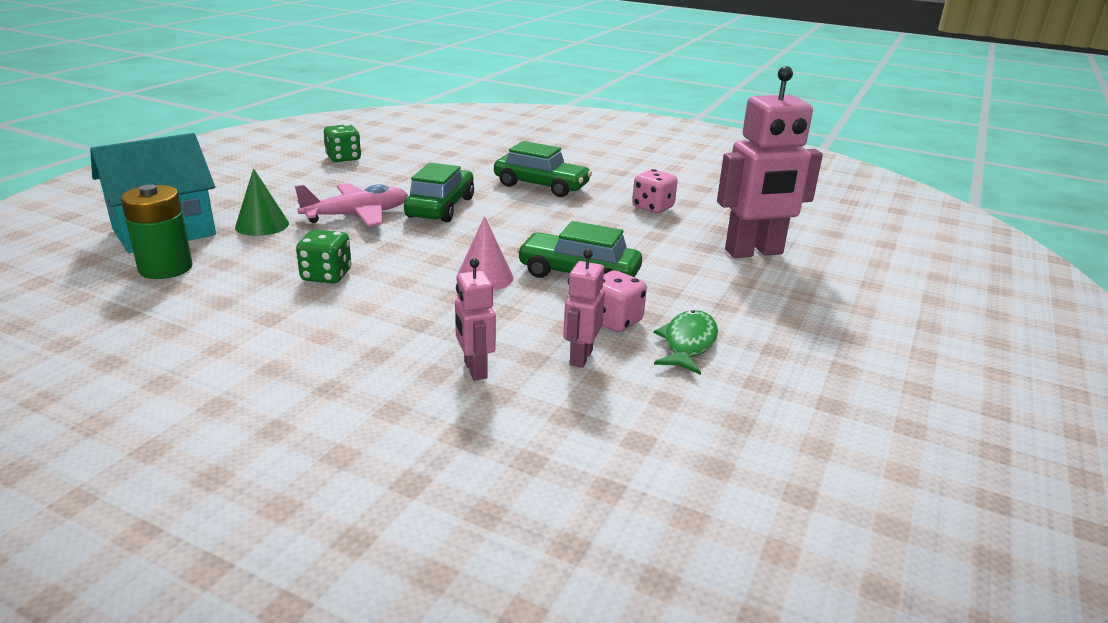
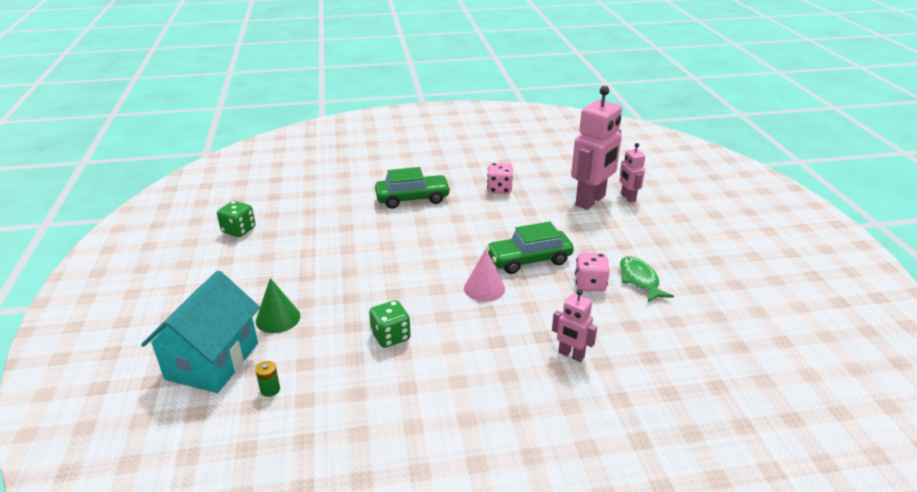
camera: 35 degrees left, 5 degrees up
(166, 268) = (270, 389): green battery -> green battery, size x0.45
(357, 215) = (332, 278): pink plane -> none
(440, 207) = (376, 245): green car -> none
(580, 357) = (606, 317): pink robot -> pink robot (628, 198)

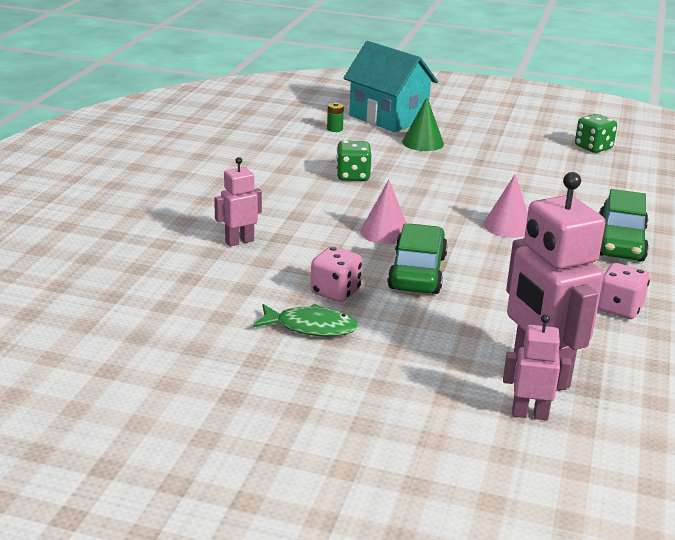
camera: 115 degrees right, 5 degrees down
(424, 240) = (508, 226): none -> pink cone

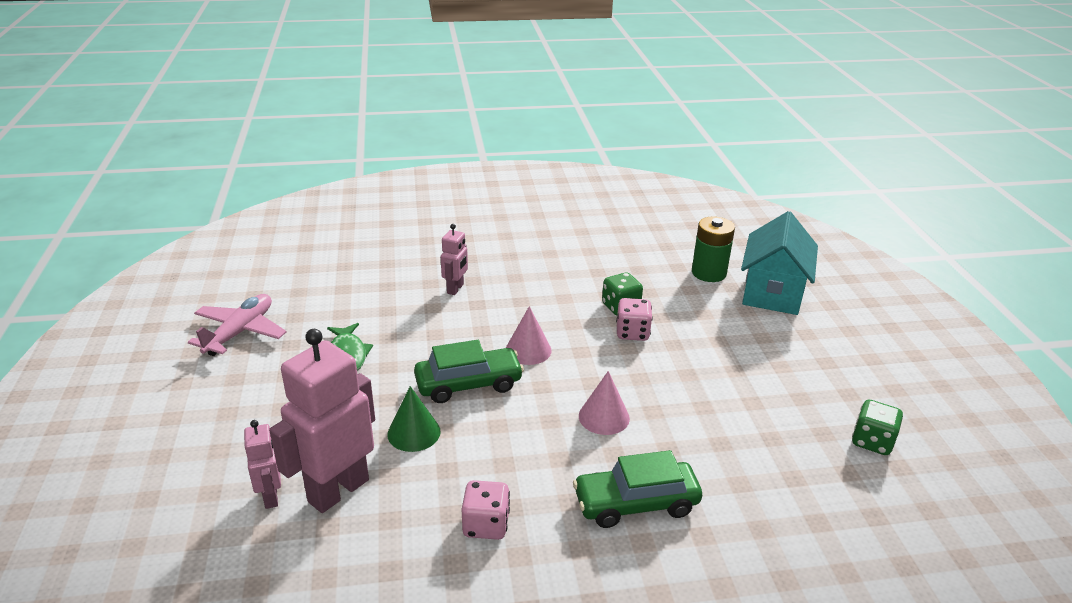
camera: 65 degrees right, 5 degrees up
(194, 392) = (240, 332): none -> pink plane
(239, 241) = (455, 289): pink robot -> pink robot turned 75 degrees clockwise
(334, 129) = (708, 273): green battery -> green battery, size x2.21
(335, 292) = (407, 352): pink dice -> pink dice (632, 333)
(423, 143) = (738, 325): green cone -> green cone (414, 433)

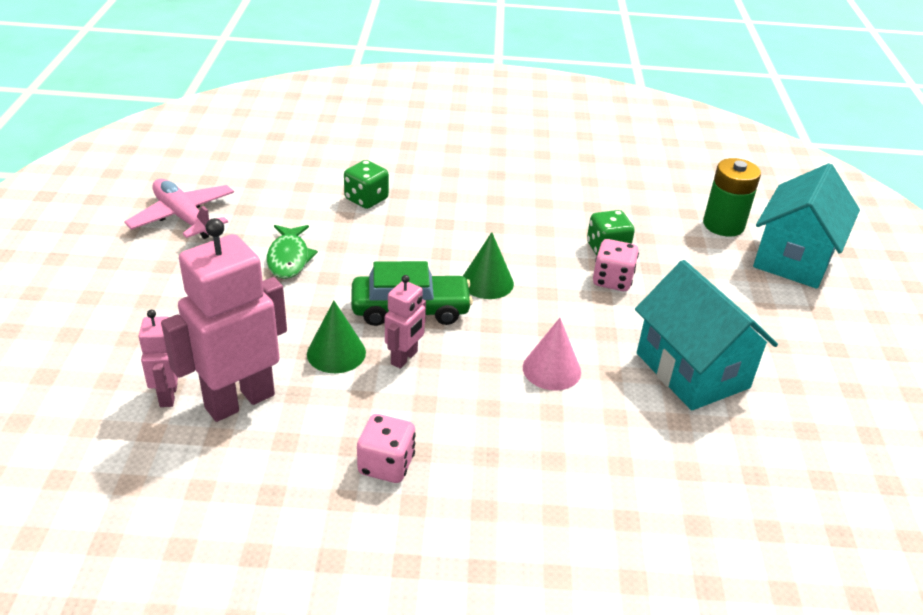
camera: 10 degrees right, 5 degrees up
(240, 332) = (183, 217): pink plane -> pink plane turned 75 degrees counterclockwise
(455, 289) = (425, 203): pink robot -> pink robot (404, 358)
(528, 350) = (487, 282): pink cone -> green cone
(636, 503) = (560, 471): green car -> none
(719, 399) = (692, 370): none -> turquoise house
(872, 441) = (864, 449): green dice -> green dice (366, 199)

